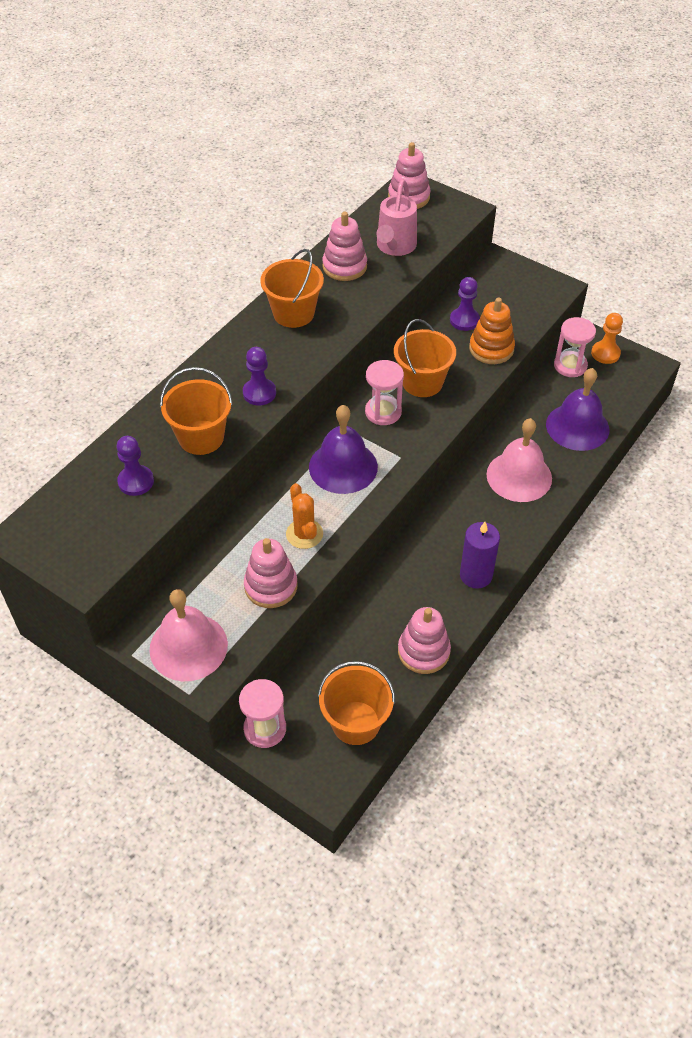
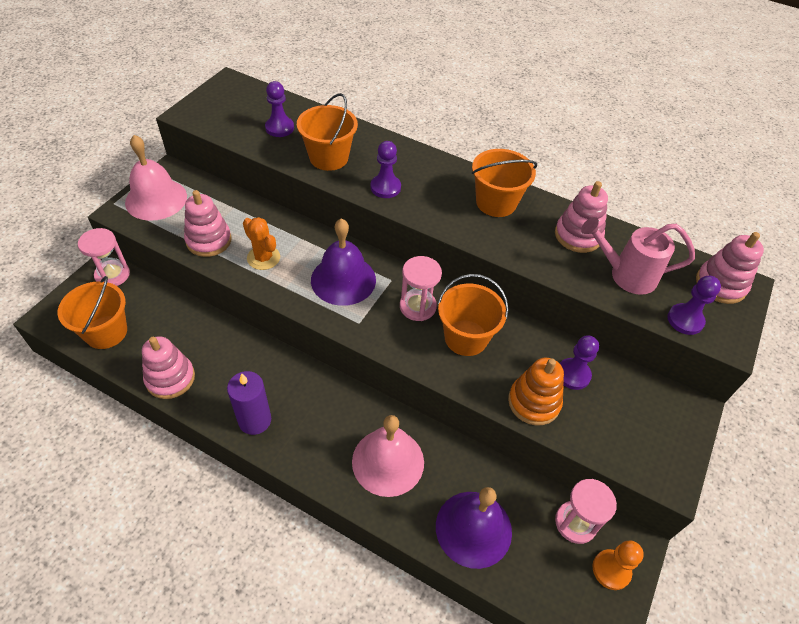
camera: 80 degrees right, 0 degrees up
(304, 534) = (263, 258): orange cactus -> orange cactus turned 75 degrees clockwise
(445, 225) = (685, 320): none -> purple pawn

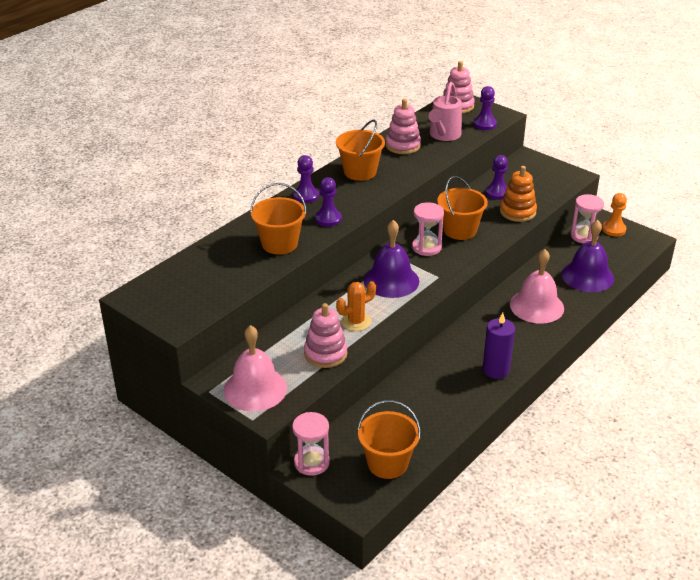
camera: 75 degrees left, 15 degrees down
(170, 378) = (448, 418): pink stacking toy -> none
(279, 128) = (225, 268): purple pawn -> purple pawn (306, 196)

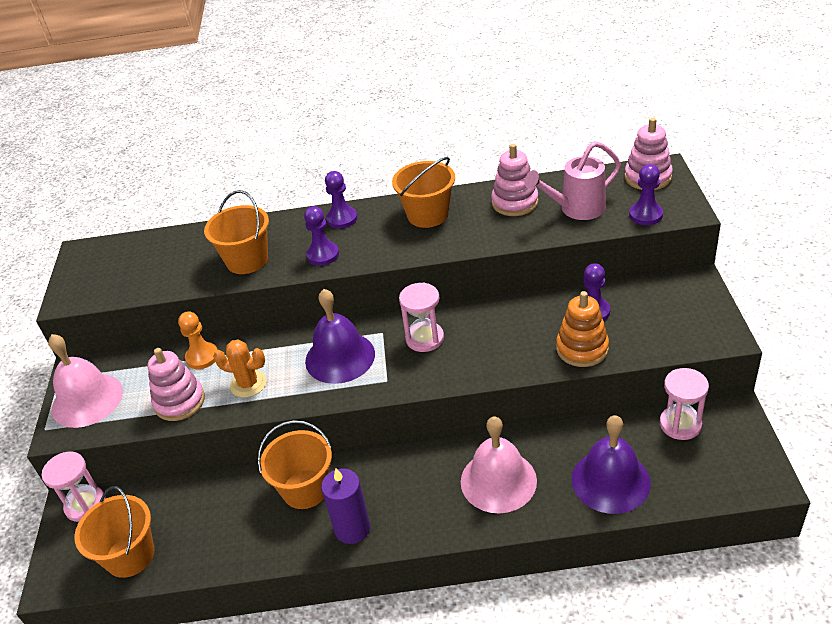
camera: 50 degrees right, 5 degrees up
(460, 230) = (486, 337): orange bucket -> orange bucket (305, 489)
(613, 229) = (733, 438): orange pawn -> orange pawn (202, 357)

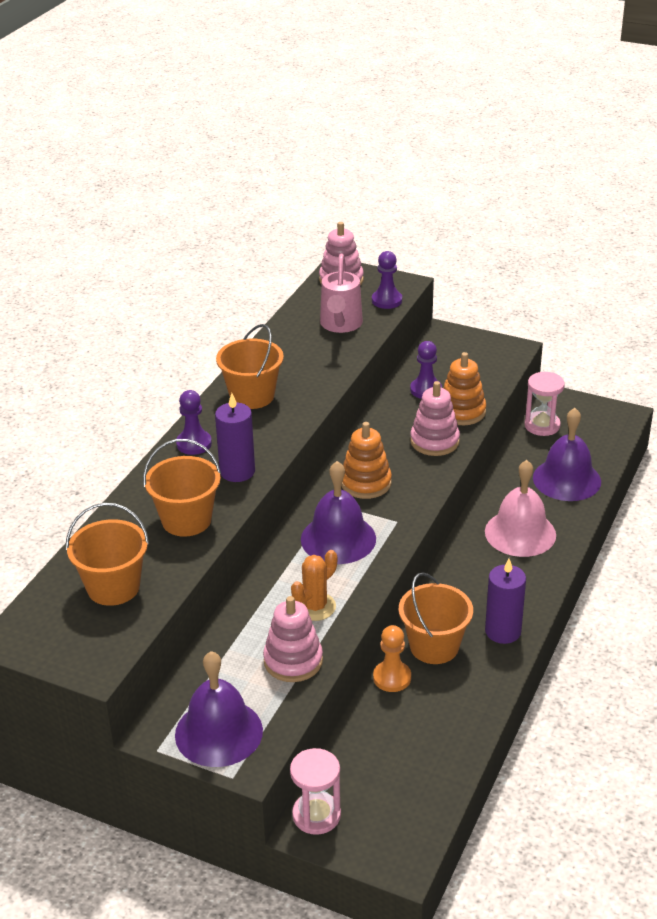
camera: 65 degrees left, 5 degrees down
(87, 400) = (218, 732): pink bell -> purple bell
(130, 555) = (415, 792): orange bucket -> orange bucket (113, 587)
(202, 357) = (241, 628): orange pawn -> orange pawn (392, 678)
(323, 255) = (237, 471): purple pawn -> purple candle
(424, 338) = (366, 483): pink hourglass -> orange stacking toy
(515, 202) = (293, 348): pink stacking toy -> pink stacking toy (434, 441)

